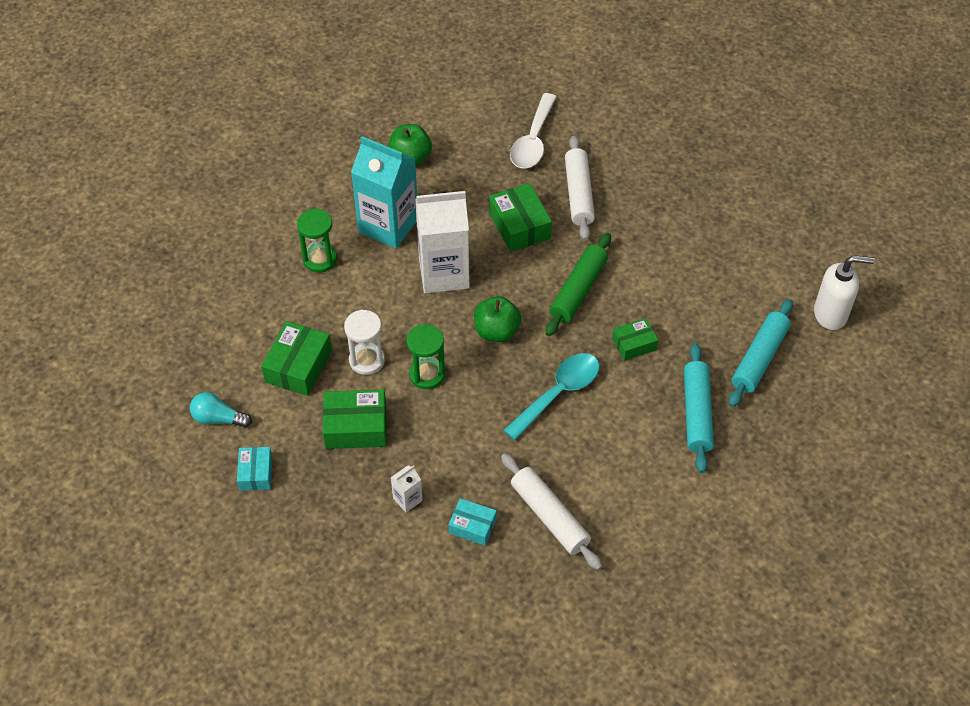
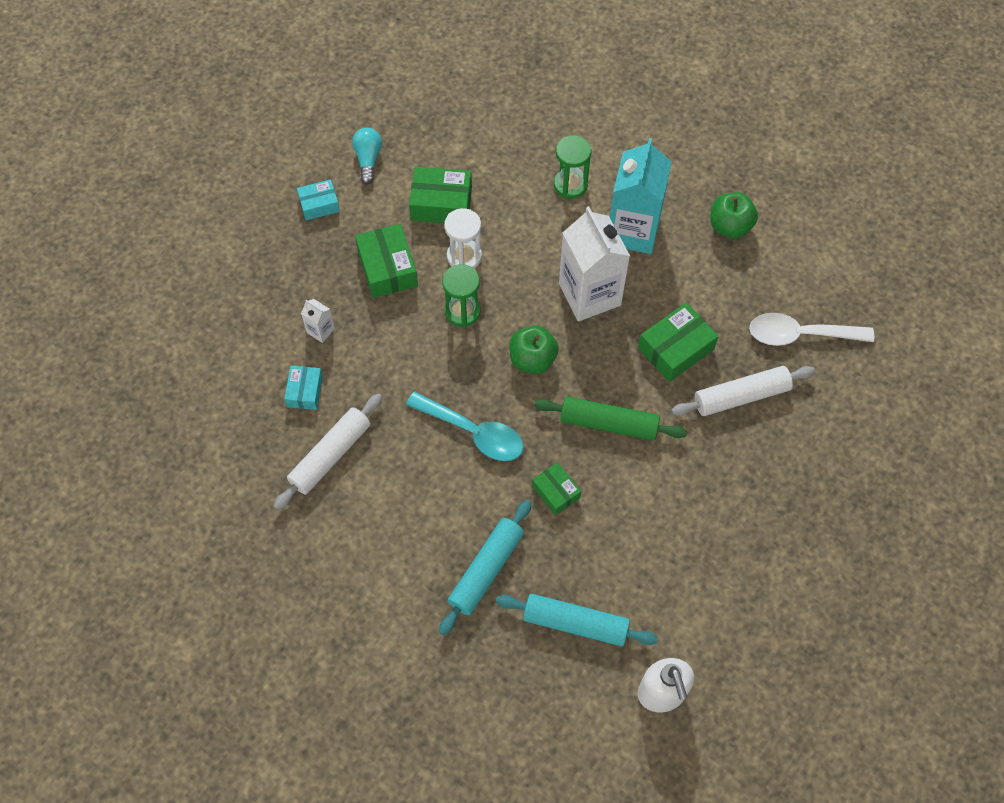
camera: 75 degrees right, 10 degrees up
(697, 413) = (486, 570): turquoise rolling pin -> turquoise rolling pin turned 45 degrees counterclockwise

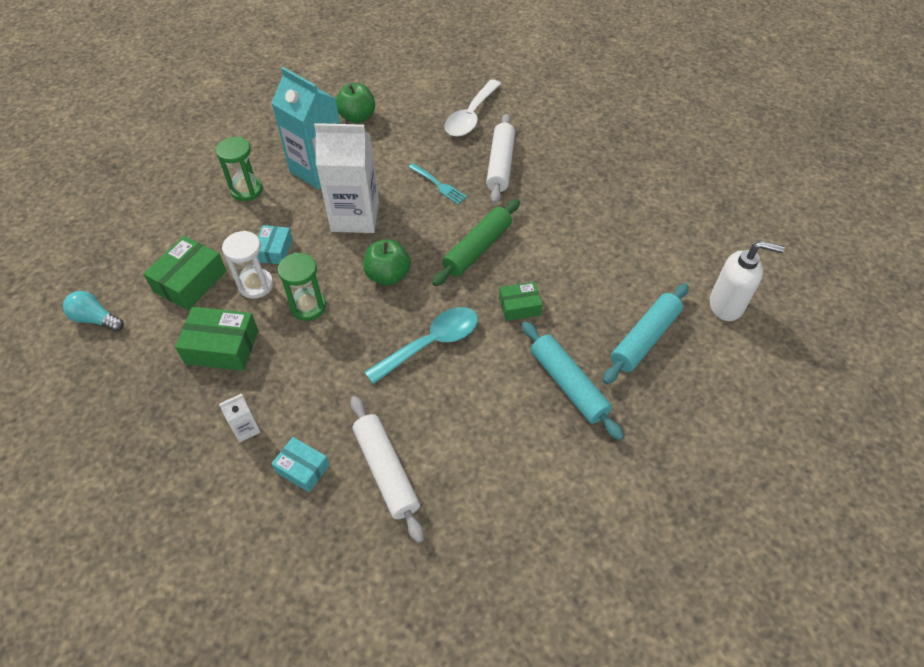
camera: 65 degrees left, 10 degrees down
(319, 204) = (108, 378): turquoise box -> turquoise box (275, 250)
(676, 349) = (438, 185): green box -> turquoise fork

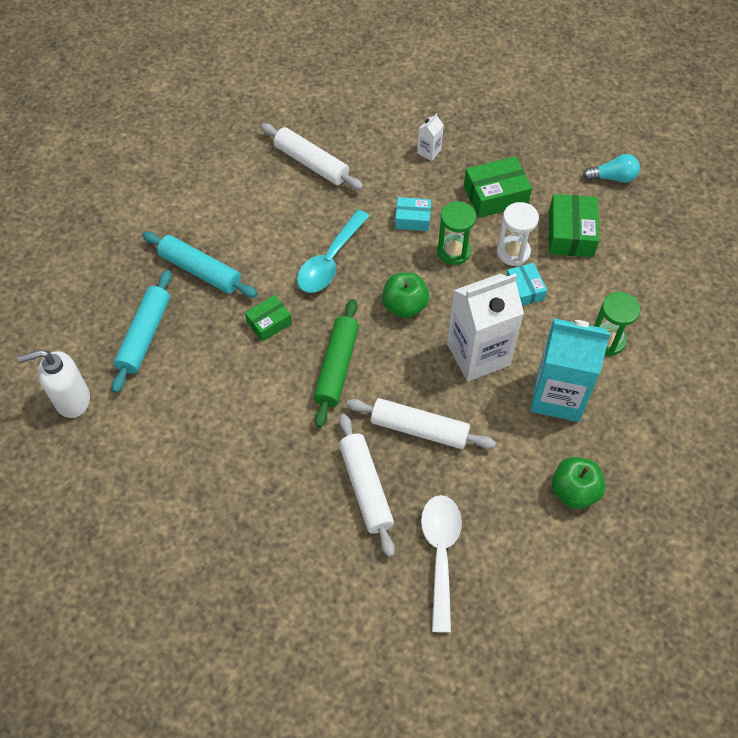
camera: 155 degrees right, 5 degrees up
(302, 468) = (370, 144): turquoise box -> turquoise box (412, 219)
(438, 185) = (419, 429): turquoise fork -> white rolling pin

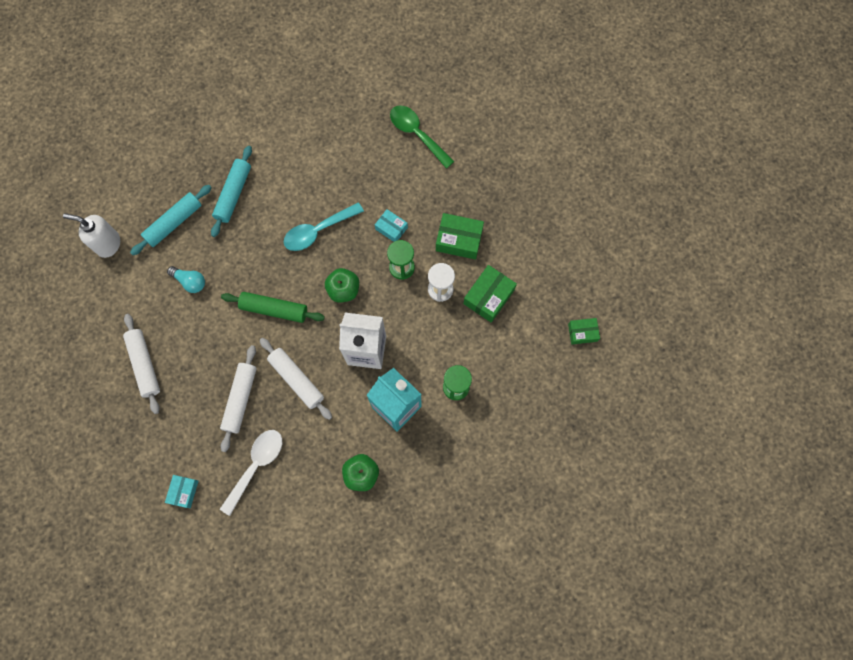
camera: 30 degrees right, 15 degrees up
(200, 271) = (233, 194): turquoise rolling pin -> turquoise rolling pin turned 45 degrees clockwise
(269, 323) = (253, 255): green box -> green box (582, 332)
(311, 163) = (353, 149): white rolling pin -> white rolling pin (144, 365)
(336, 367) = (274, 309): green rolling pin -> green rolling pin turned 60 degrees clockwise
(373, 119) = (417, 134): none -> green spoon
(429, 152) = (437, 181): white carton -> none
(524, 289) = (428, 321): turquoise box -> turquoise box (183, 491)
(612, 177) = (550, 269): turquoise light bulb -> turquoise light bulb (190, 282)

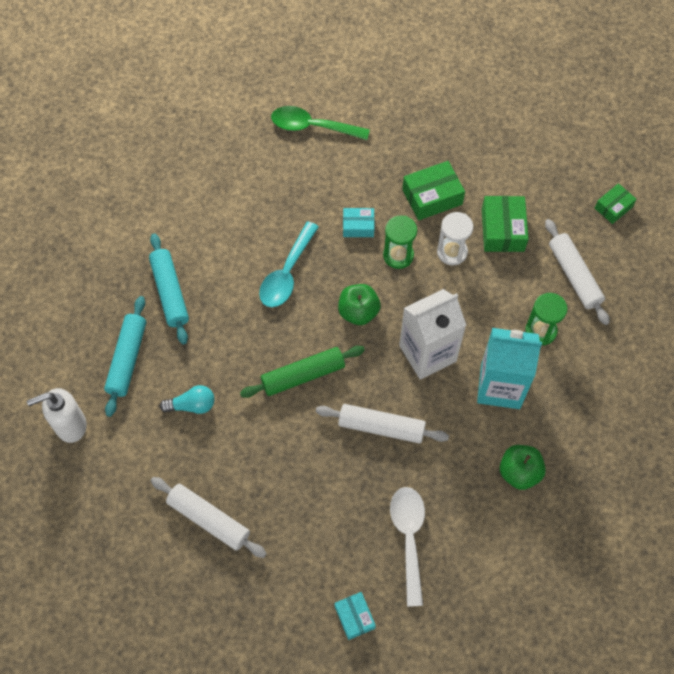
camera: 35 degrees left, 10 degrees down
(240, 399) = (339, 484): white rolling pin -> white rolling pin (574, 276)

